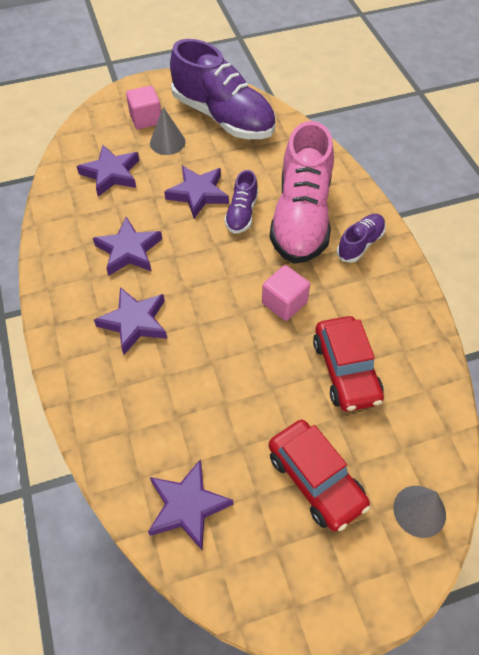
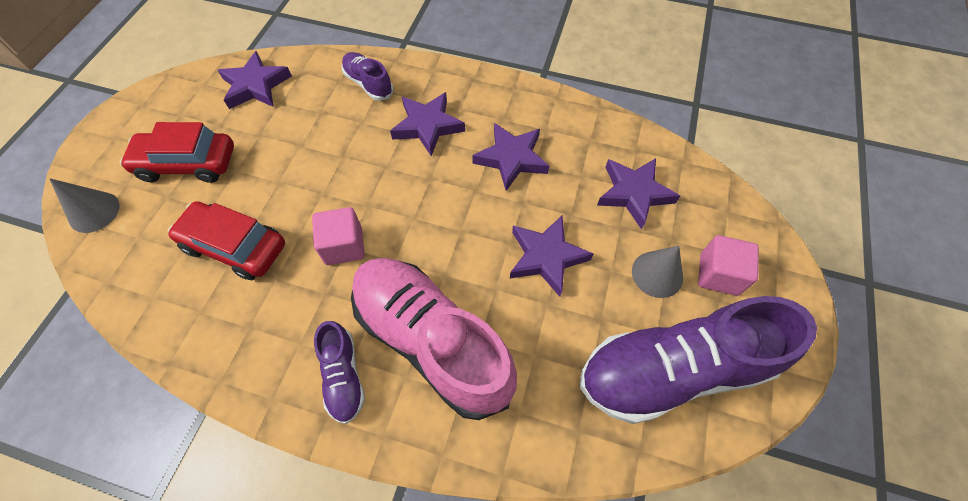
camera: 125 degrees right, 5 degrees up
(241, 213) = (485, 282): purple shoe -> purple shoe (368, 84)

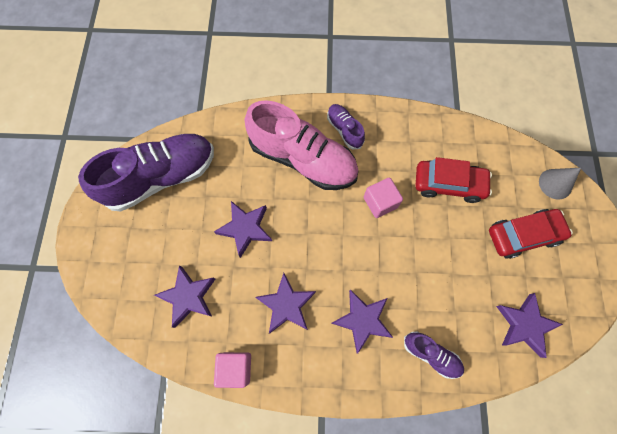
camera: 165 degrees right, 10 degrees up
(657, 274) = (171, 235): grey cone -> none
(718, 274) = (129, 245): pink cube -> pink cube (235, 368)

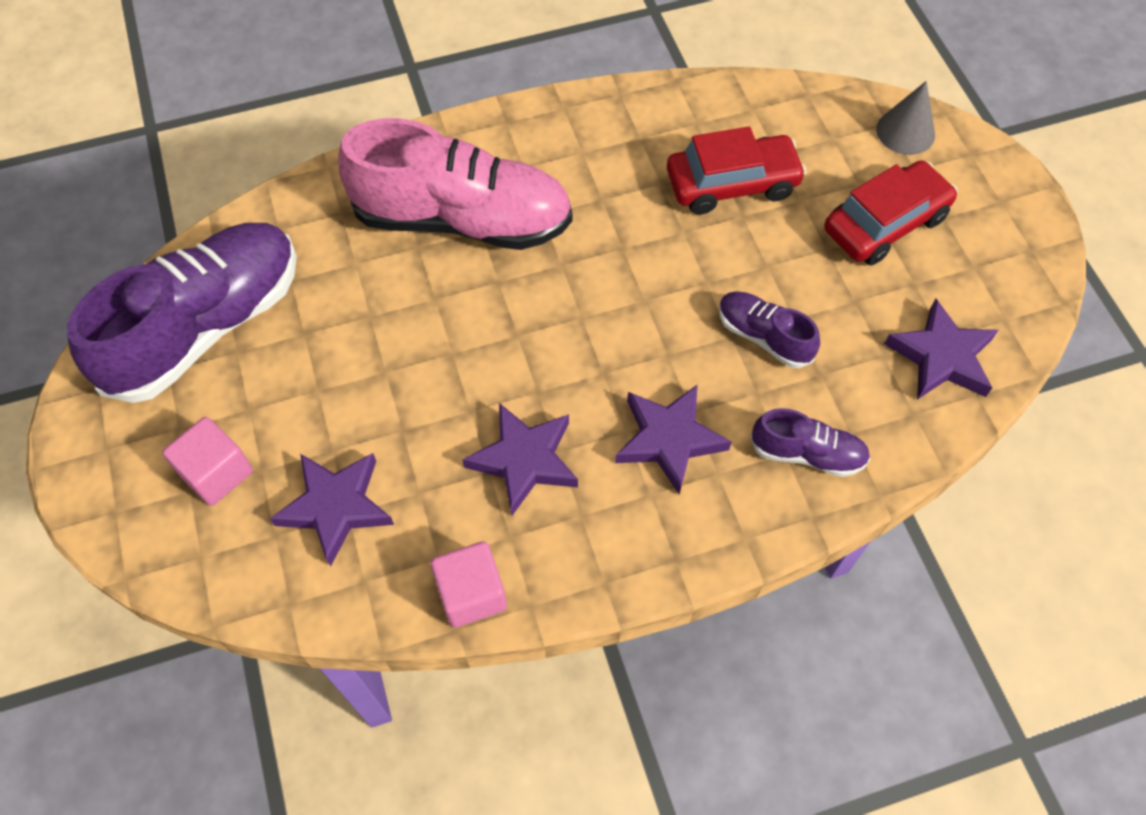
camera: 20 degrees left, 10 degrees down
(245, 228) = (400, 362): purple star -> none
(344, 130) = (519, 152): purple shoe -> purple shoe (763, 336)
(380, 202) = (626, 247): pink cube -> pink cube (217, 473)

